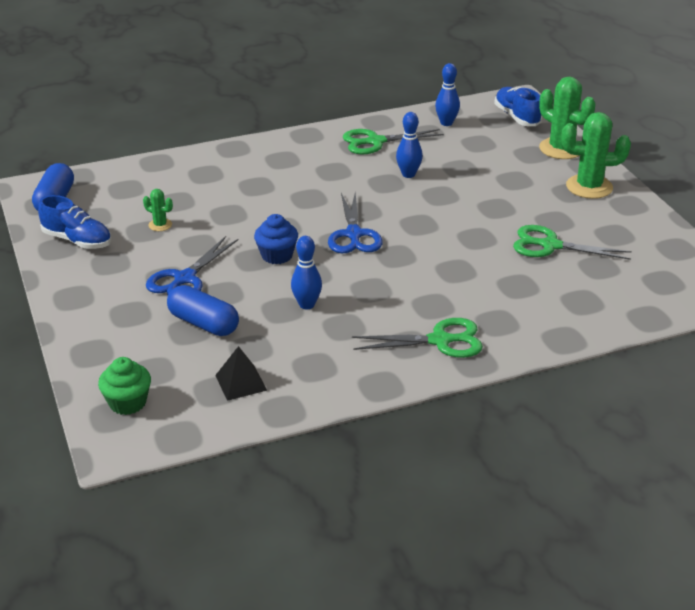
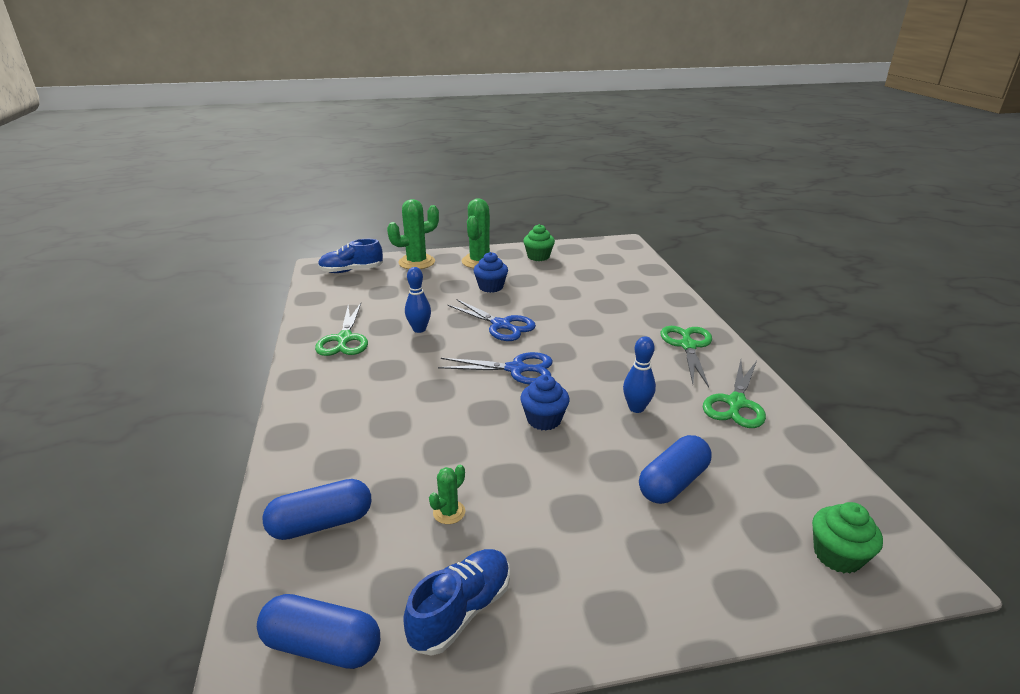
camera: 80 degrees left, 5 degrees down
(146, 180) = (321, 523): none -> blue capsule
(184, 279) = (581, 494): blue scissors -> blue scissors (501, 325)
(241, 383) = (774, 461): black pyramid -> none
(446, 123) = (336, 300): blue bowling pin -> none
(523, 202) = (491, 287): none -> blue cupcake
(550, 245) = (557, 286): green scissors -> green scissors (736, 403)
(631, 226) = (538, 256): none -> green cupcake

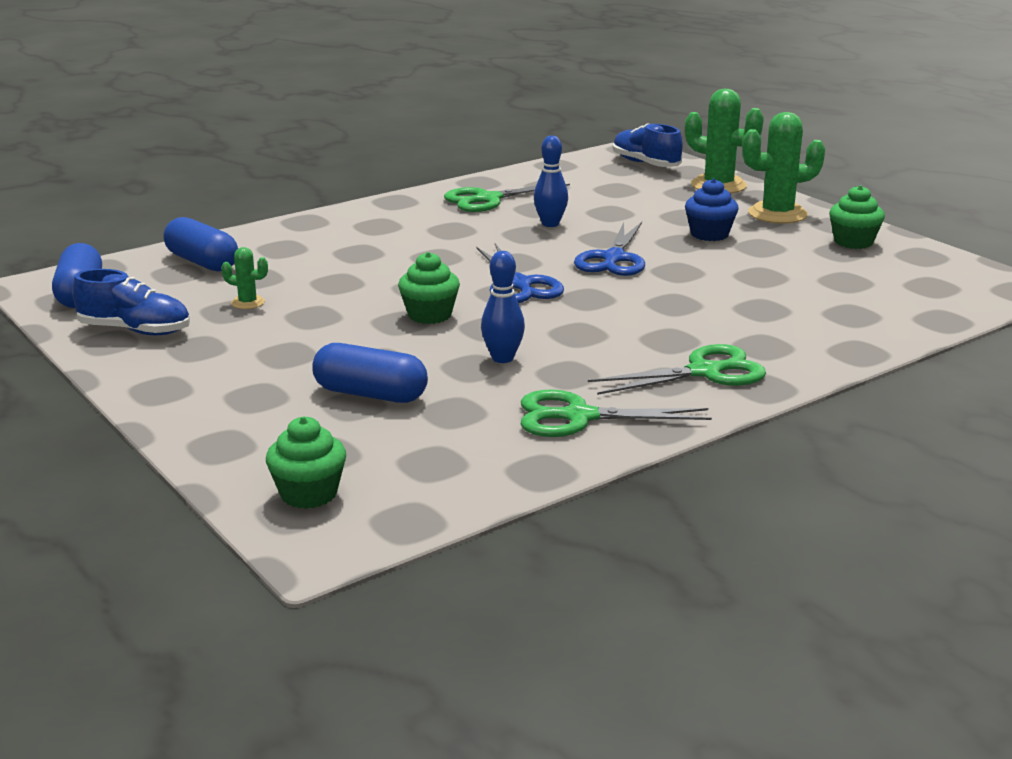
camera: 65 degrees right, 5 degrees down
(544, 419) = (429, 315): blue cupcake -> green cupcake

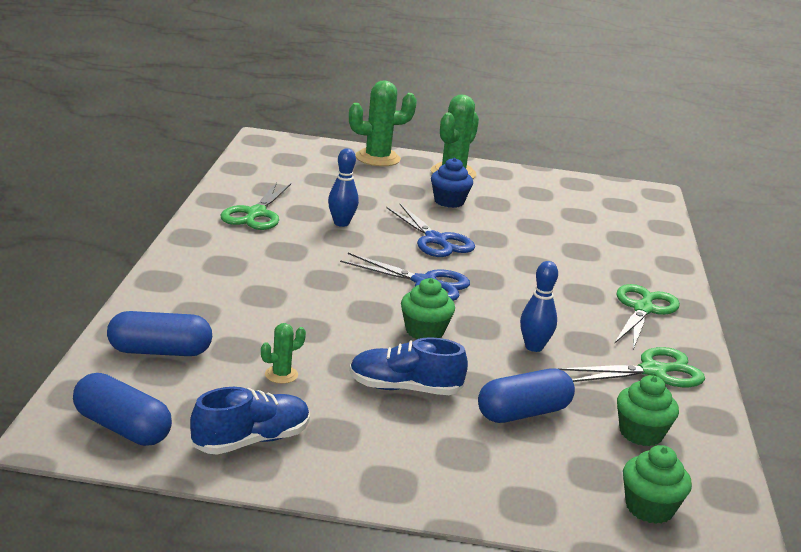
camera: 50 degrees left, 0 degrees up
(579, 417) = (653, 371): green scissors -> green scissors turned 150 degrees counterclockwise
(645, 164) = (298, 151): blue shoe -> blue shoe (404, 388)
(853, 242) = (529, 183): green cupcake -> green cupcake (641, 433)

